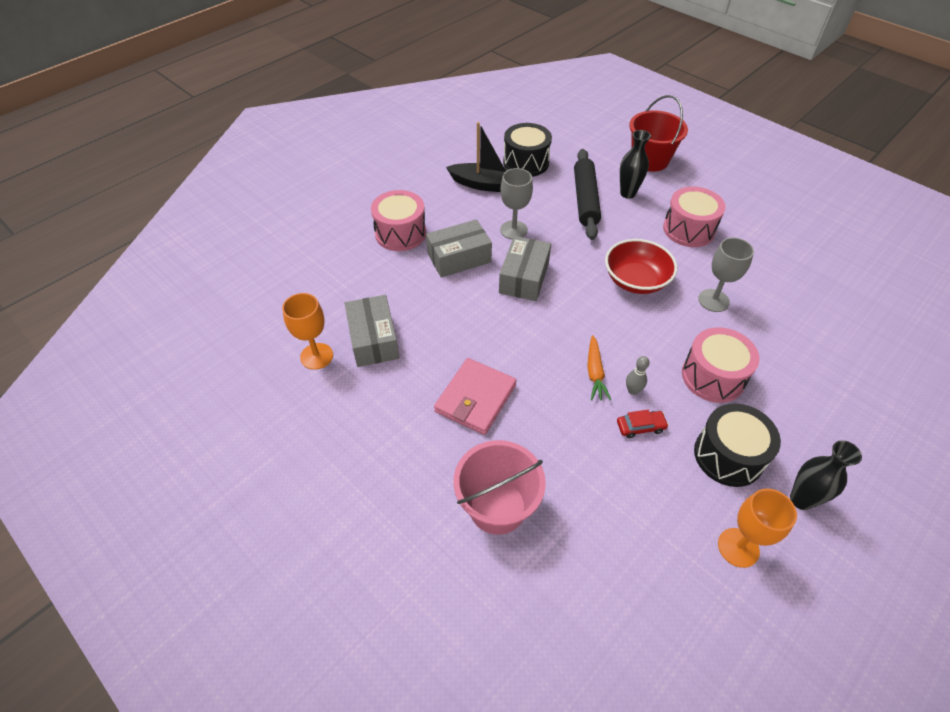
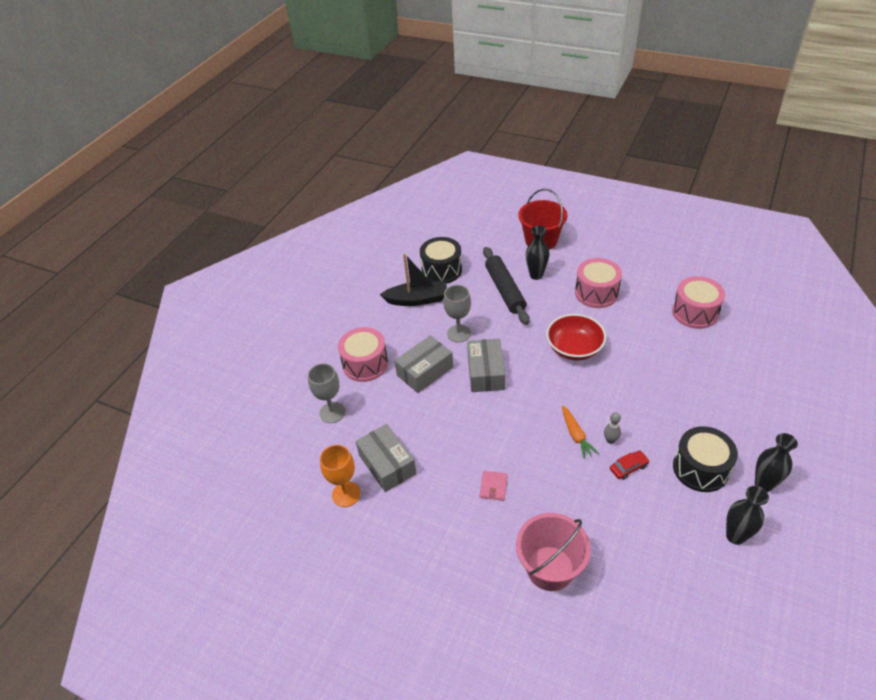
camera: 15 degrees left, 5 degrees down
(475, 398) = (493, 487): pink wallet -> pink wallet, size x0.51
(713, 300) = (639, 347): grey goblet -> grey goblet (332, 412)
(713, 376) = (664, 410): pink drum -> pink drum (694, 312)
(738, 547) = (735, 536): orange goblet -> black vase

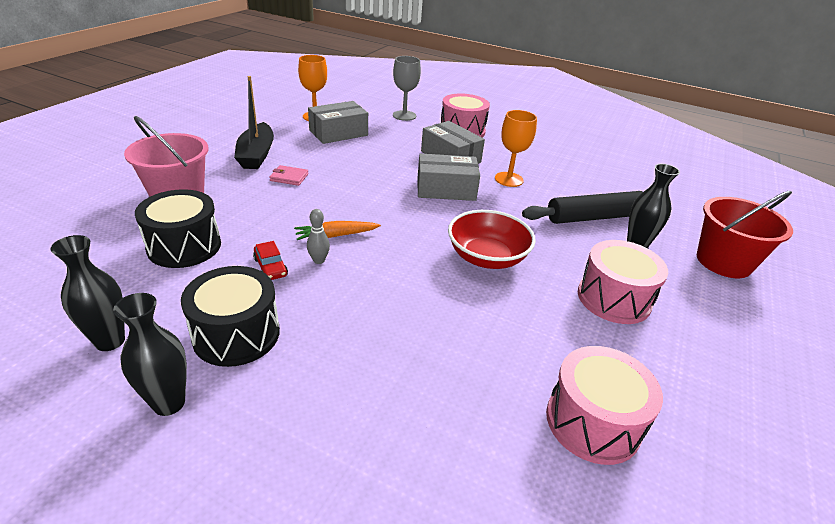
camera: 85 degrees right, 10 degrees down
(417, 299) = (561, 161): black boat -> black boat (256, 154)
(441, 270) = (618, 178): black drum -> black drum (184, 246)
(459, 333) = (509, 179): grey goblet -> orange goblet

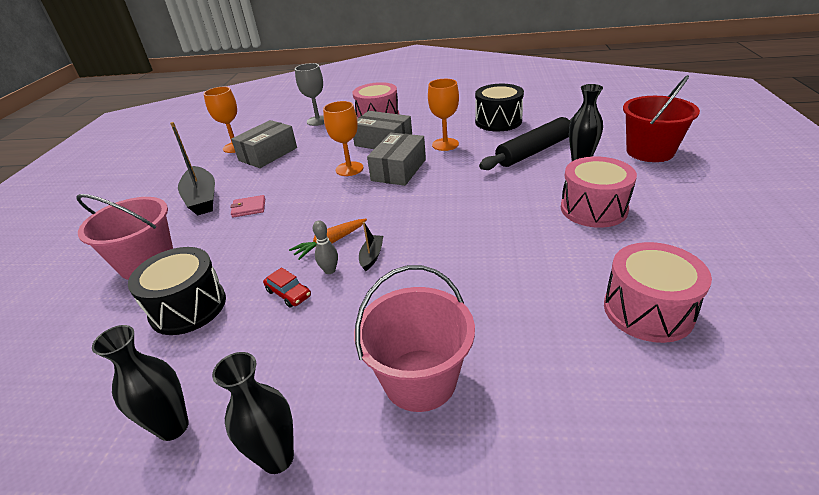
camera: 15 degrees left, 0 degrees up
(236, 334) = (299, 366): black drum -> black drum (498, 121)
(328, 390) = (420, 379): none -> pink bucket
(364, 262) = (371, 256): none -> black boat
(401, 172) = (349, 169): none -> orange goblet
(446, 189) = (399, 170): grey box -> grey box turned 45 degrees counterclockwise
(487, 257) = (473, 213): red bowl -> none

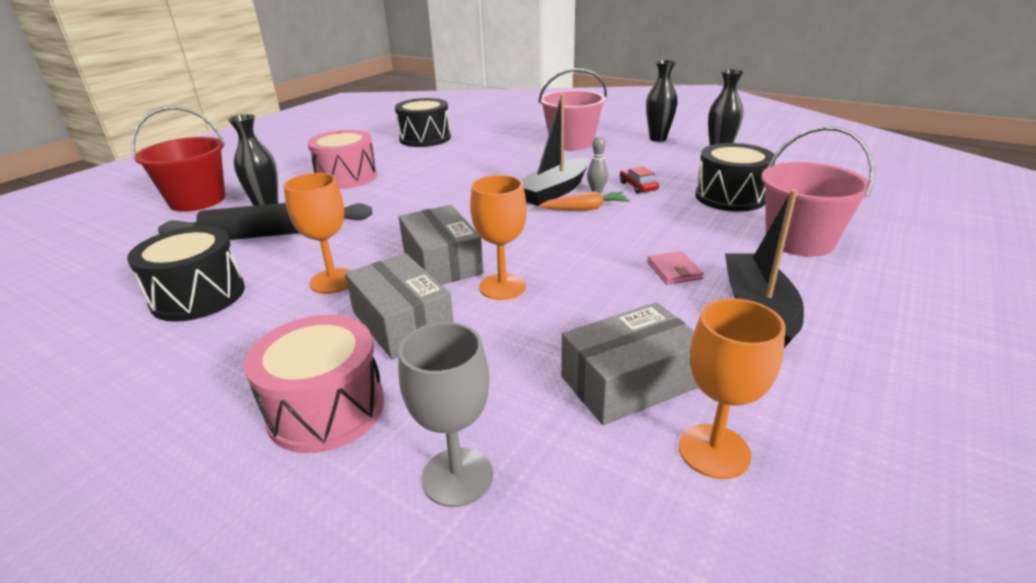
camera: 155 degrees left, 5 degrees down
(249, 208) = (674, 270): pink wallet -> pink wallet turned 60 degrees clockwise
(371, 256) = (554, 191): black boat -> black boat, size x2.12
(399, 170) = (442, 262): grey box -> grey box turned 75 degrees counterclockwise
(648, 310) = (425, 138): pink drum -> black drum

